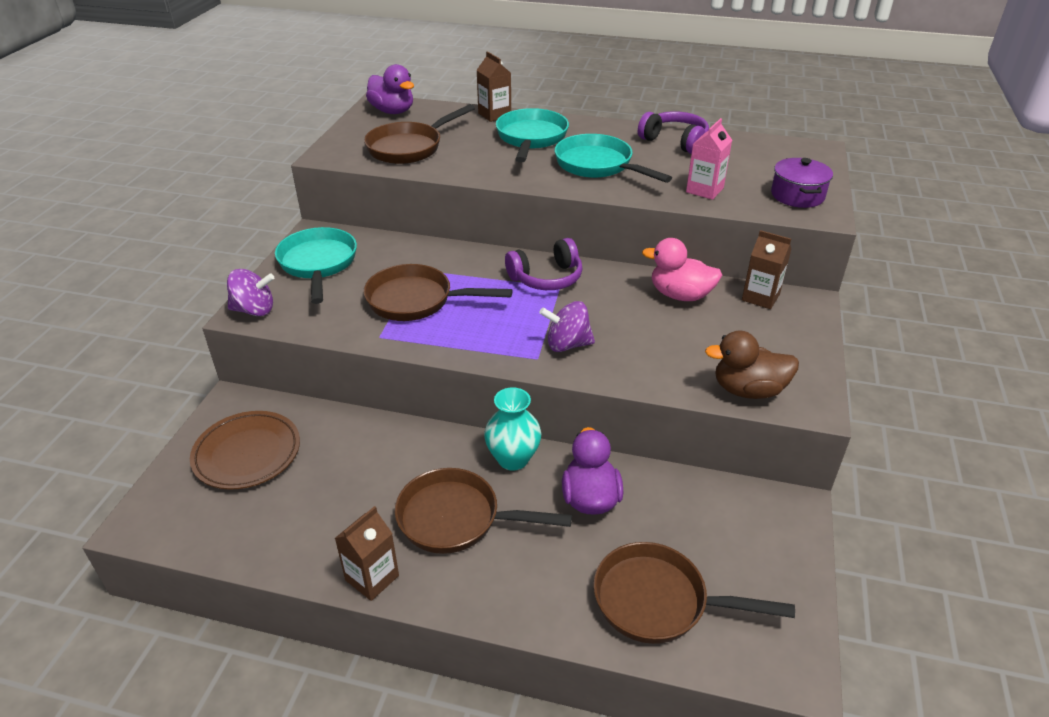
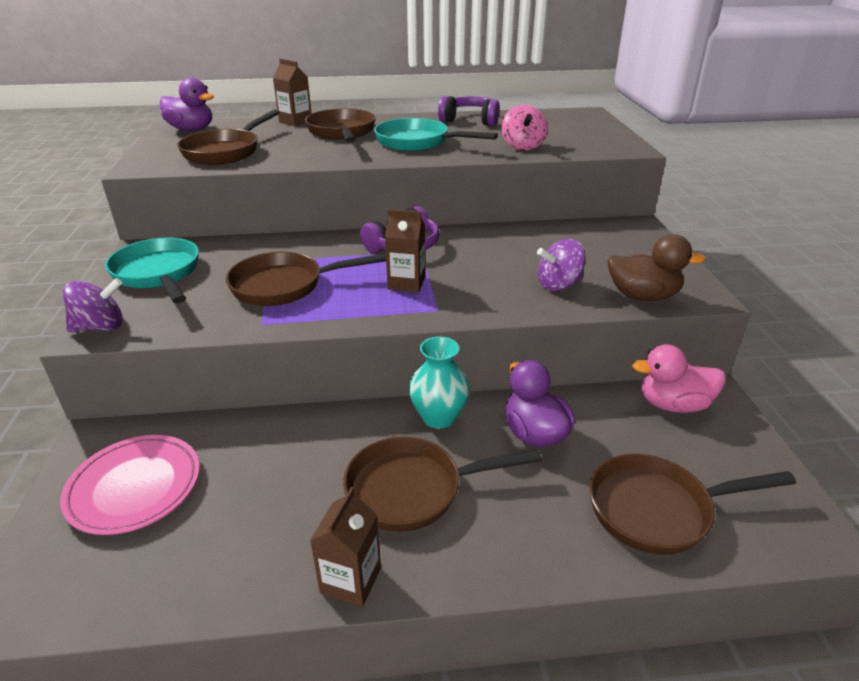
camera: 20 degrees left, 5 degrees down
(247, 454) = (135, 487): brown plate -> pink plate
(531, 138) = (342, 132): turquoise pan -> brown pan
(567, 344) = (459, 293): purple spinning top -> purple spinning top (559, 285)
(680, 295) = (532, 238): pink duck -> pink duck (673, 404)
(704, 190) = (522, 146): pink carton -> pink spinning top
(748, 390) = (642, 296): brown duck -> brown duck turned 150 degrees counterclockwise
(760, 297) = (598, 228): brown carton -> brown carton (406, 283)
(797, 195) = (599, 140): purple pot -> none

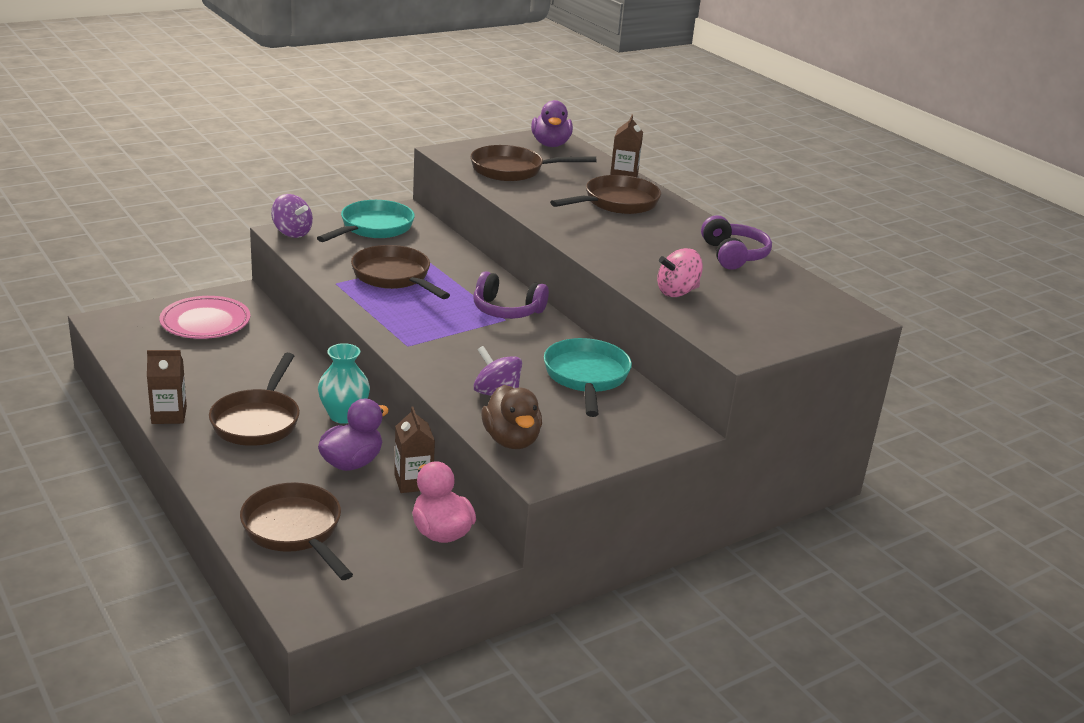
camera: 60 degrees right, 5 degrees down
(406, 283) = (440, 324): brown carton -> brown carton (413, 482)
(413, 489) = (258, 421): brown pan -> brown pan turned 135 degrees counterclockwise
(417, 142) = (628, 240): turquoise pan -> turquoise pan (586, 377)

